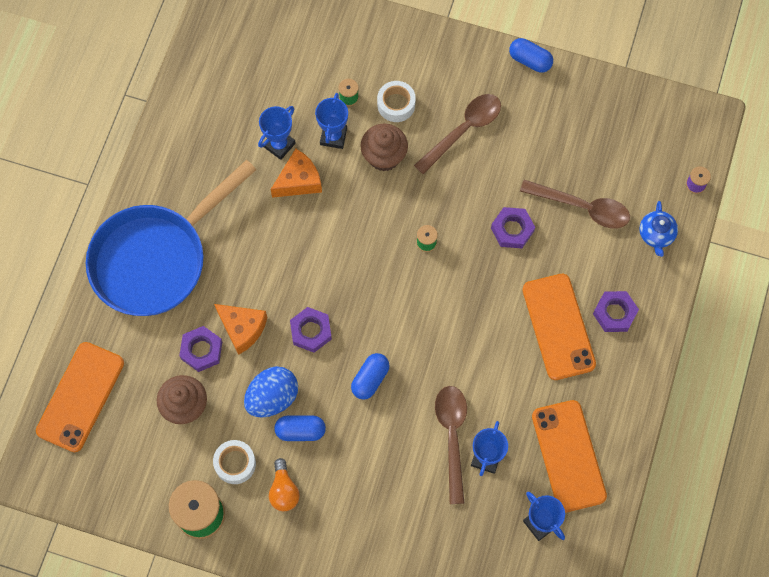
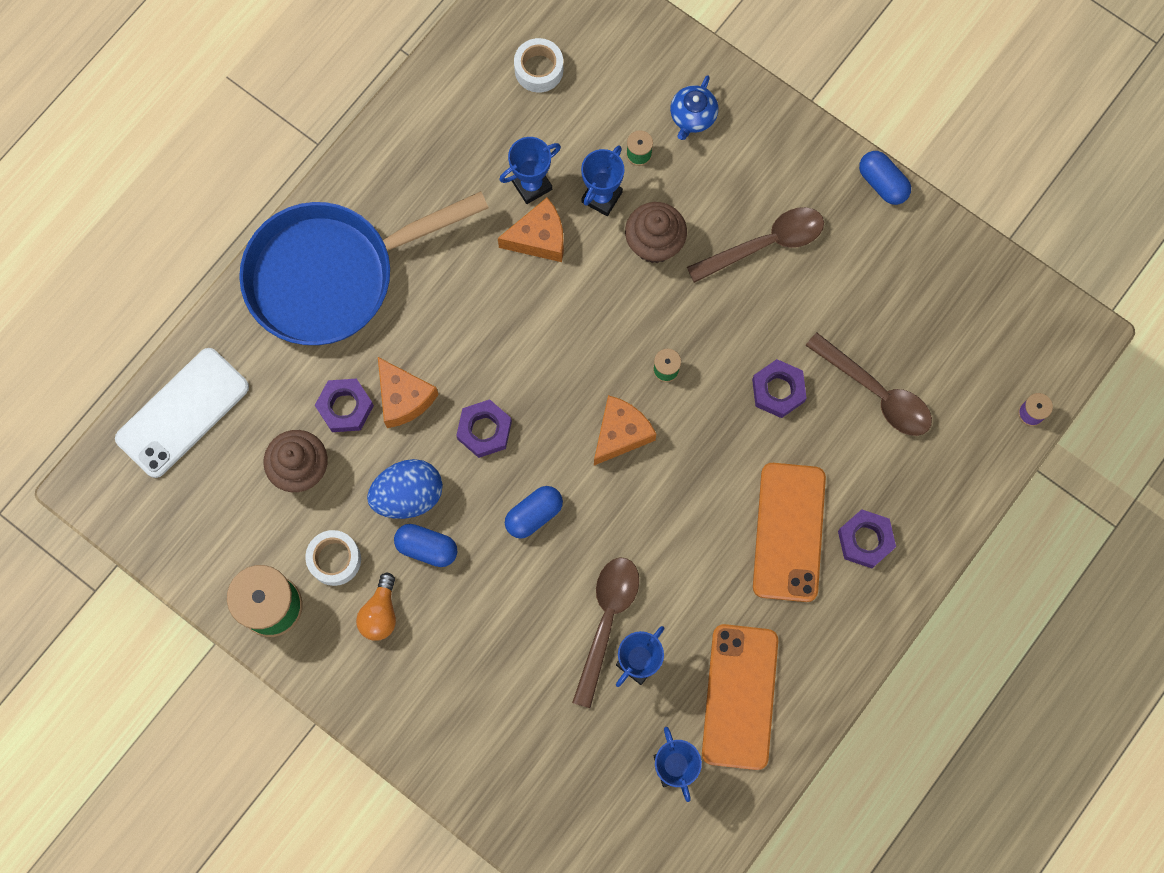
camera: 20 degrees right, 5 degrees up
(80, 397) = (182, 412): orange phone -> white phone
(396, 104) = (694, 183): white tape -> white tape (539, 69)
(411, 299) = (621, 433): none -> orange cheese
(656, 234) = (956, 459): blue teapot -> blue teapot (692, 117)

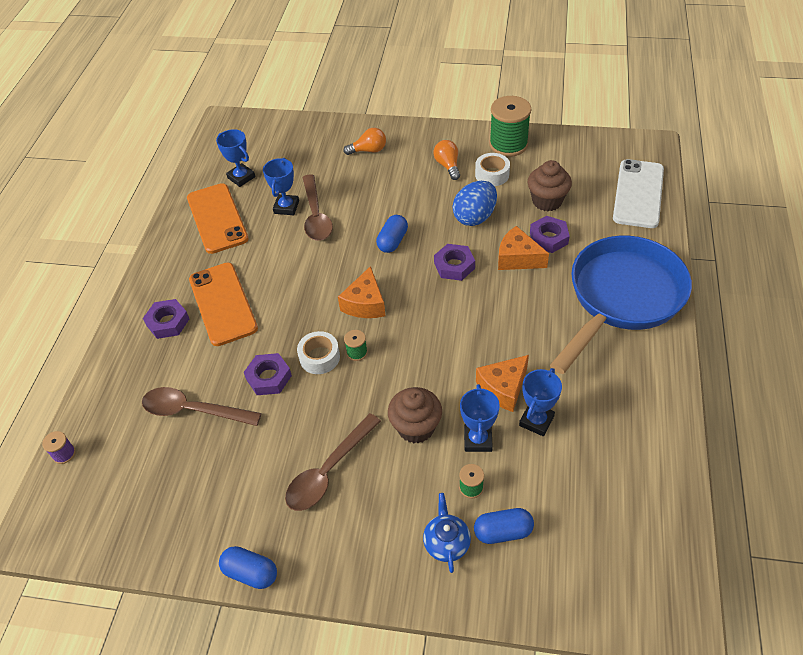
camera: 155 degrees right, 25 degrees down
(427, 548) = (444, 201): blue capsule -> blue capsule (503, 532)
(468, 715) = (368, 150): none -> orange light bulb
(539, 69) = (600, 512): white tape -> white tape (319, 357)

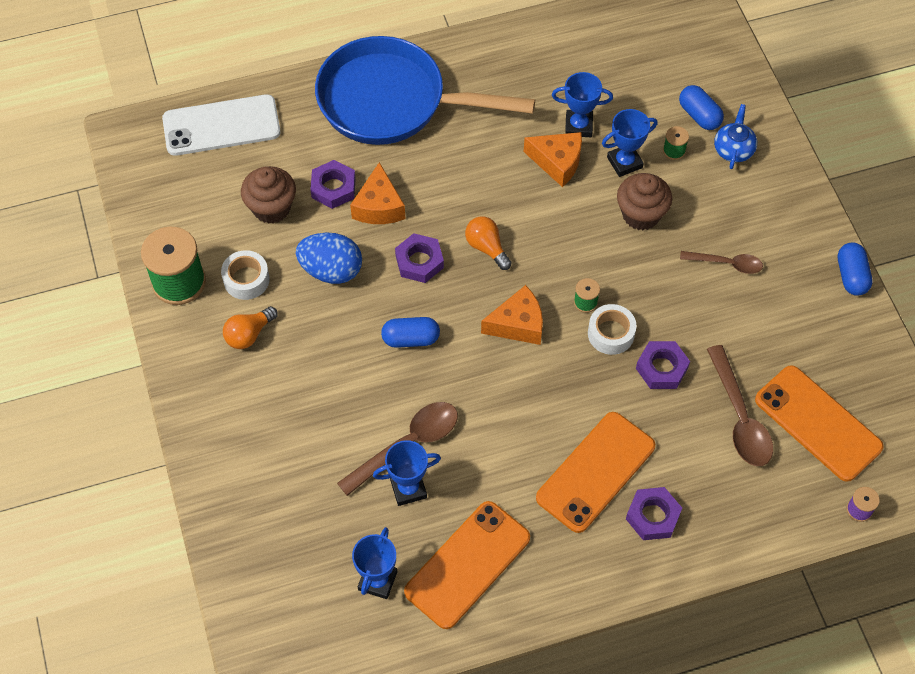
camera: 120 degrees left, 10 degrees up
(147, 463) = (818, 423): none -> orange phone
(328, 471) = (726, 264): brown spoon -> brown spoon, size x0.62
(368, 150) = (255, 442): orange light bulb -> orange light bulb (487, 247)
(446, 542) = (733, 149): blue teapot -> blue teapot turned 135 degrees clockwise

